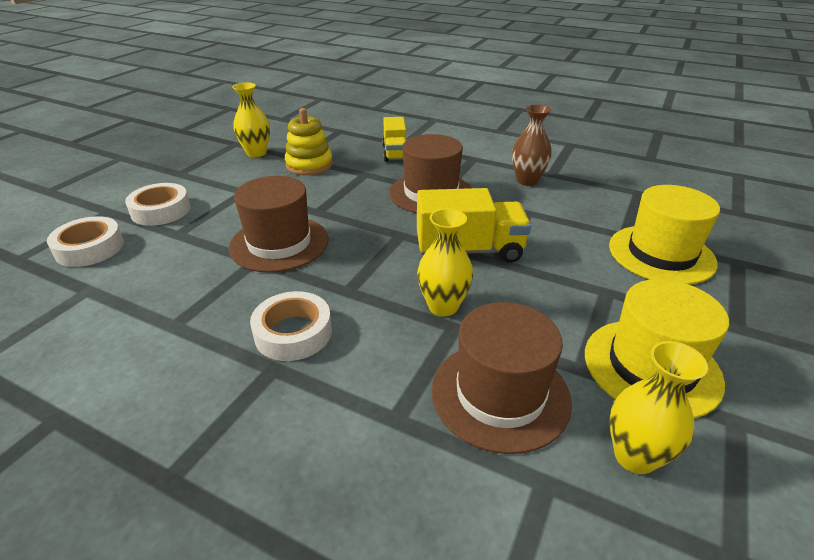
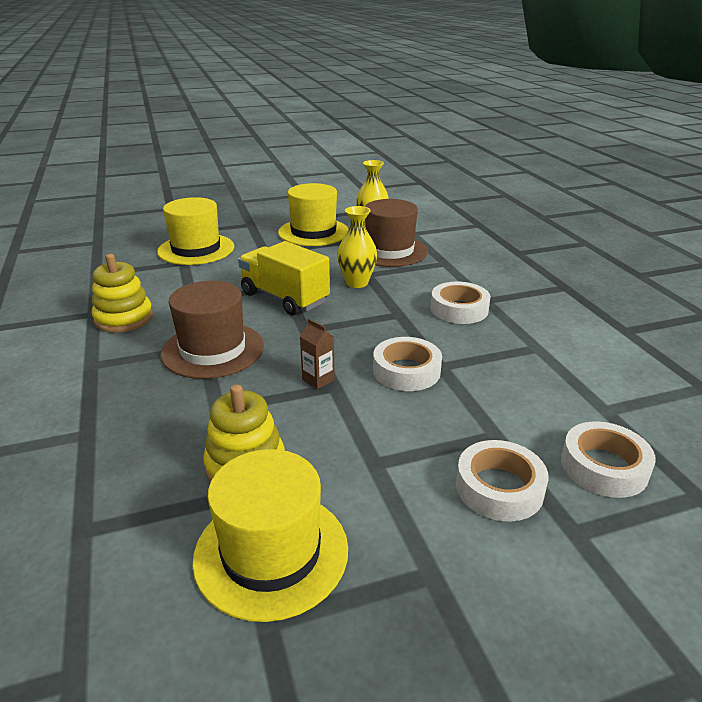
camera: 135 degrees left, 5 degrees down
(256, 153) = (271, 552): yellow vase -> yellow hat
(279, 243) = (406, 371): brown hat -> white tape
(333, 210) = (318, 380): none -> brown carton
(395, 153) = (129, 422): yellow truck -> none
(527, 181) = (124, 318): brown vase -> yellow stacking toy

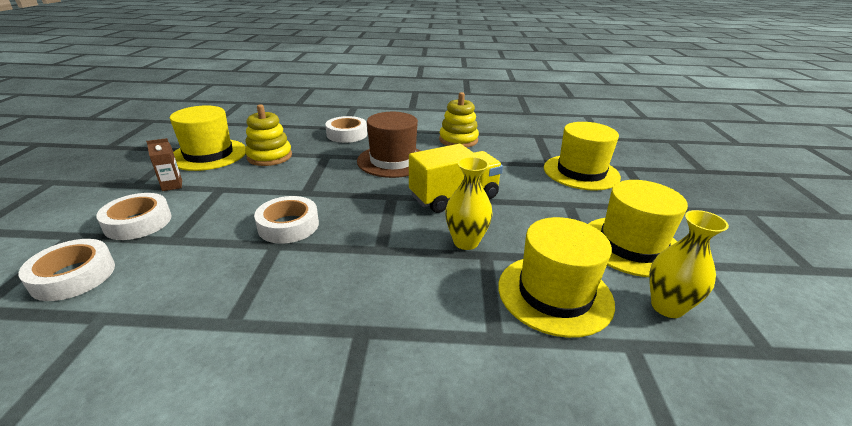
camera: 110 degrees right, 0 degrees up
(318, 380) = (319, 188): brown carton -> brown carton (172, 185)
(389, 251) = (554, 294): brown hat -> yellow hat
(459, 309) = (357, 296): white tape -> white tape (347, 134)

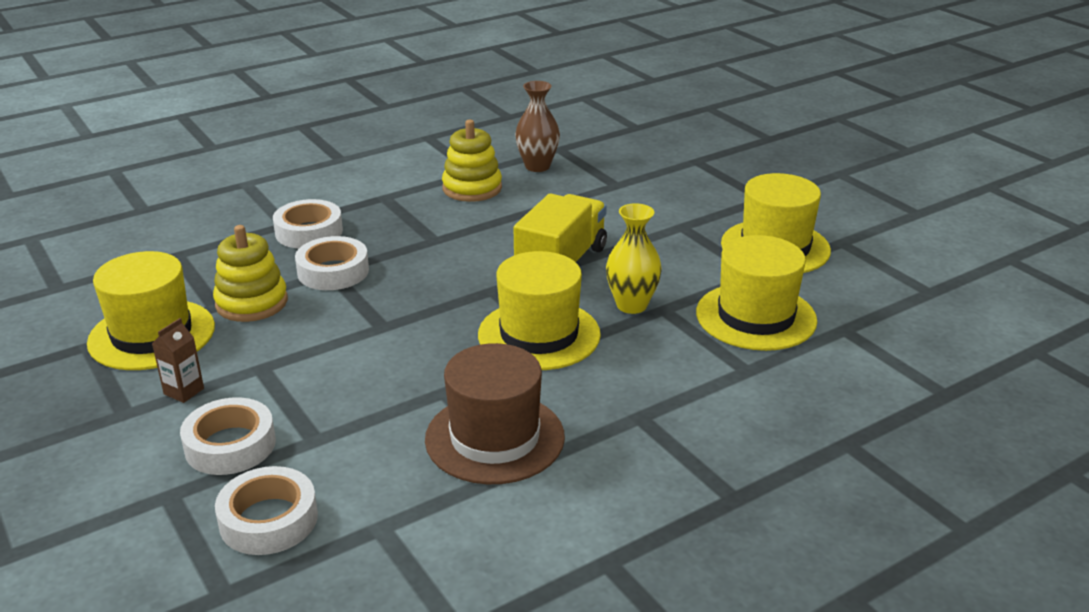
camera: 35 degrees left, 0 degrees up
(288, 225) = (426, 368): white tape -> white tape (333, 271)
(393, 161) = (430, 247): brown hat -> brown hat (494, 438)
(511, 140) = (537, 166): none -> brown vase
(581, 172) = (657, 183): yellow hat -> yellow hat (539, 335)
(667, 307) = (844, 289): yellow vase -> none

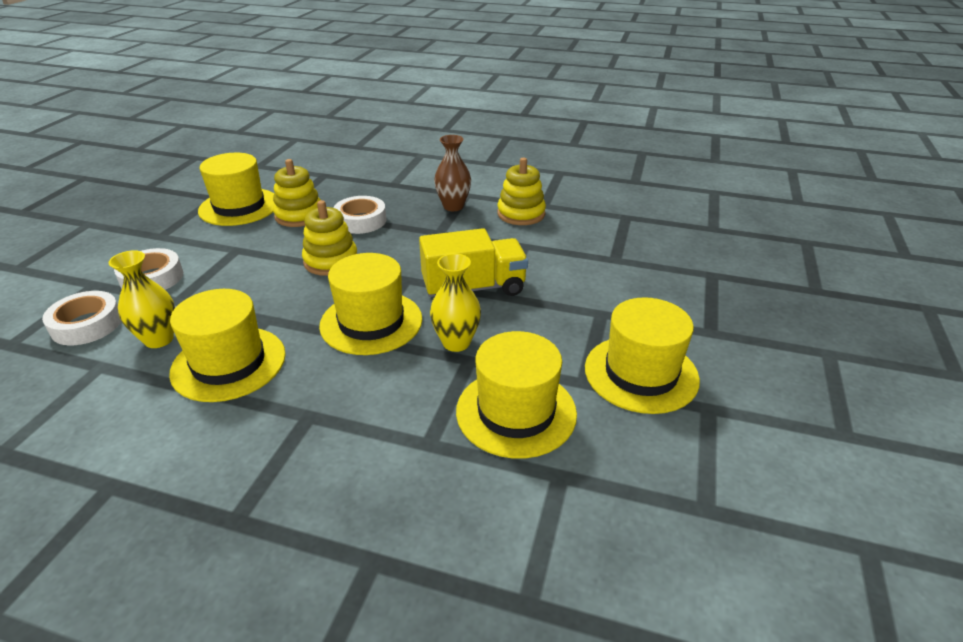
camera: 50 degrees right, 5 degrees up
(184, 391) = (193, 240): brown carton -> none
(309, 232) = (394, 194): white tape -> none
(383, 472) = (159, 339): none -> yellow vase
(390, 317) = (331, 261): none -> yellow stacking toy
(494, 438) = (229, 363): brown hat -> yellow hat
(537, 166) = (587, 221): brown vase -> brown vase (453, 206)

